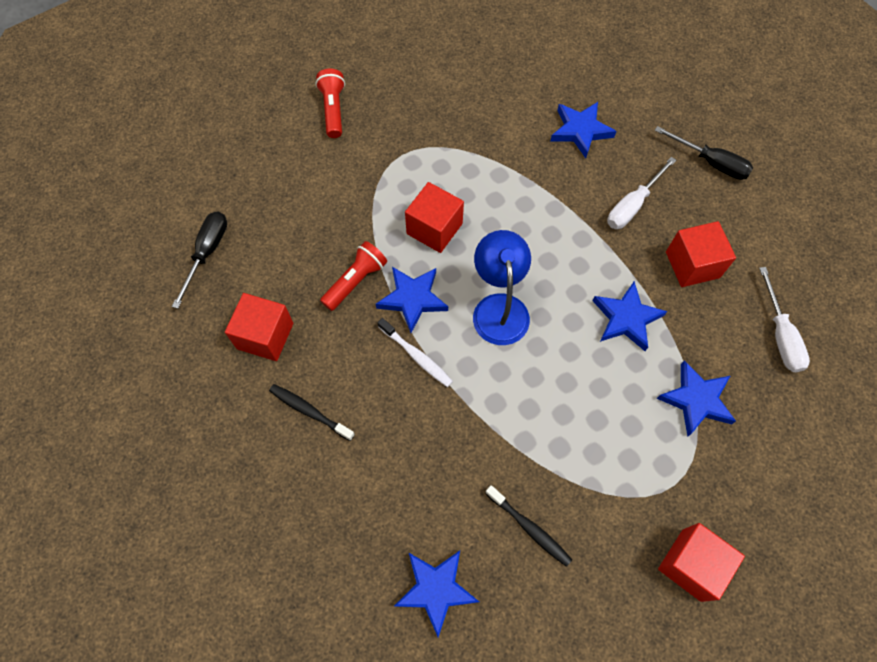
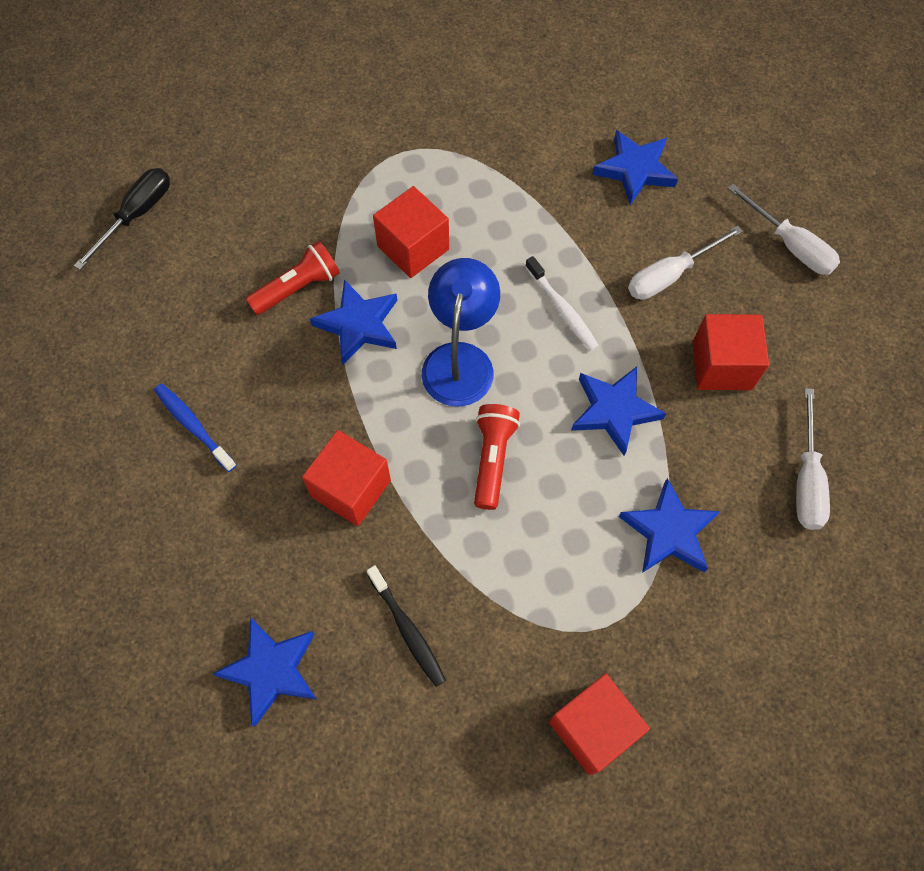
camera: 15 degrees right, 0 degrees up
(265, 336) = (171, 326): red cube -> red cube (351, 488)
(310, 411) = (194, 426): black toothbrush -> blue toothbrush
(333, 110) = (339, 81): red flashlight -> red flashlight (492, 459)
(416, 355) = (340, 392): white toothbrush -> white toothbrush (562, 309)
(710, 163) = (790, 245): black screwdriver -> white screwdriver

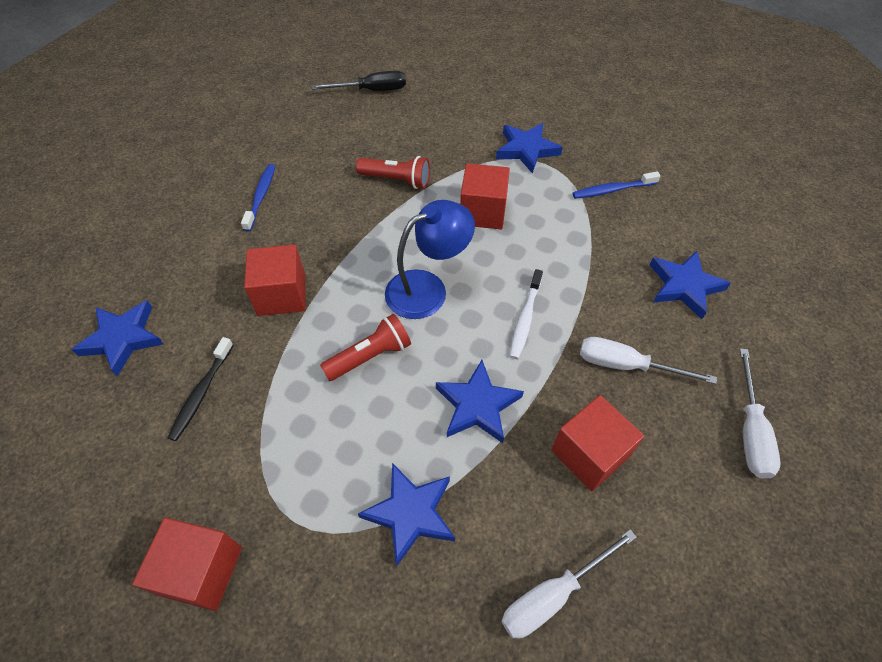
camera: 50 degrees right, 10 degrees down
(358, 325) = (400, 223): blue star -> blue star (526, 150)
(488, 128) = (613, 190): none -> blue toothbrush

